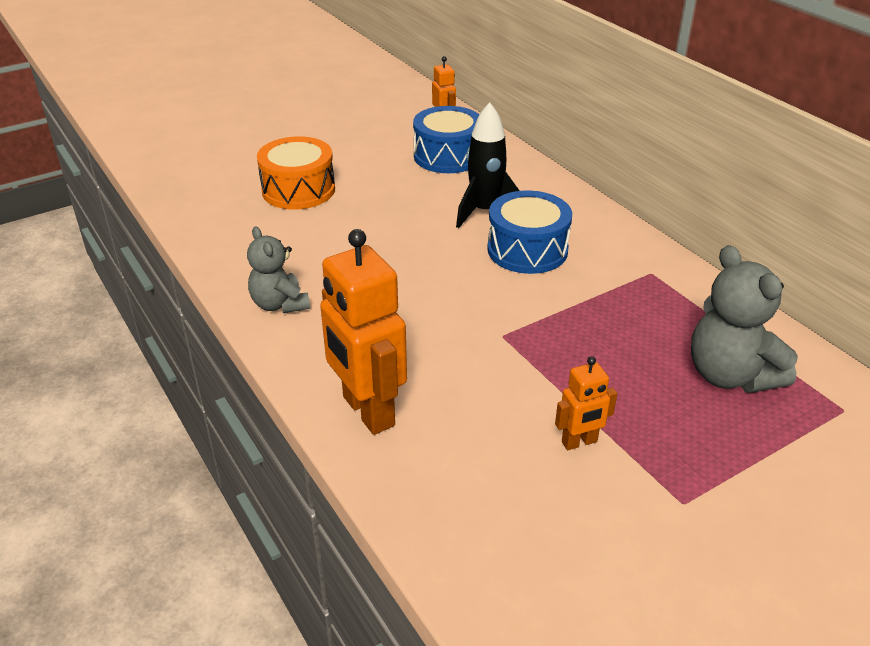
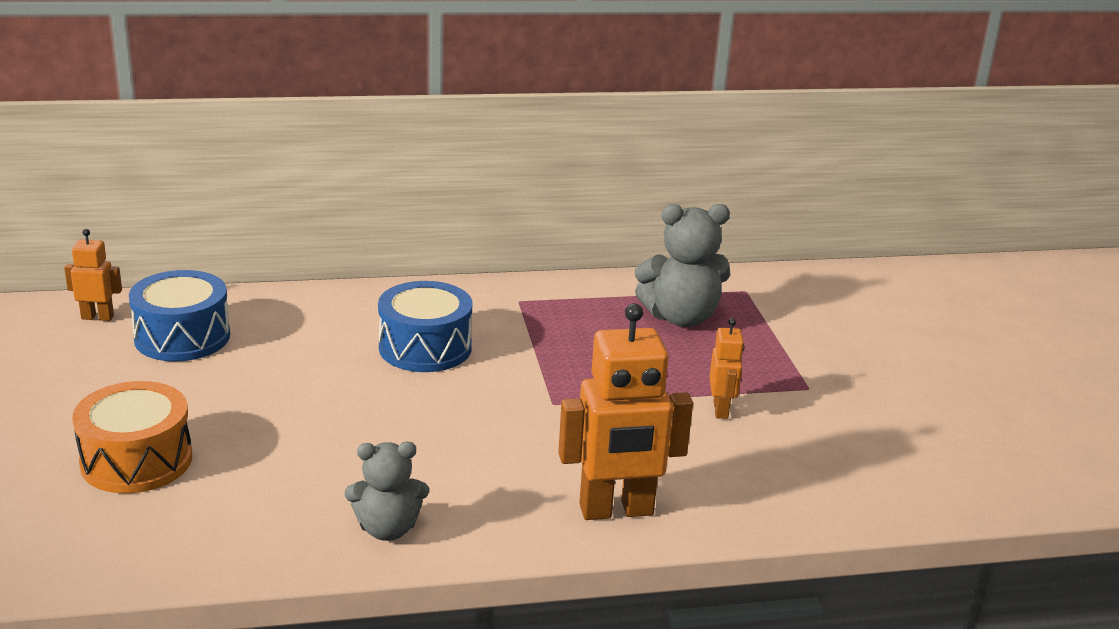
camera: 70 degrees left, 10 degrees down
(485, 211) = (329, 349): black rocket -> none

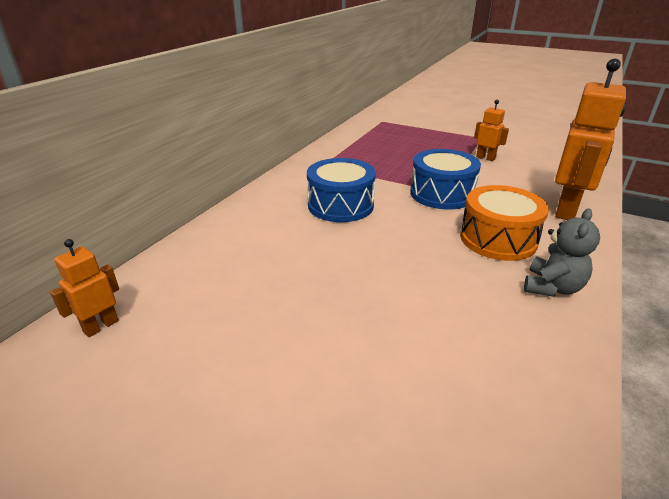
camera: 50 degrees left, 5 degrees up
(136, 460) = (372, 382): orange drum -> orange drum (498, 239)
(182, 337) = (201, 291): blue drum -> blue drum (442, 194)
(681, 317) = (390, 139): grey teddy bear -> none

